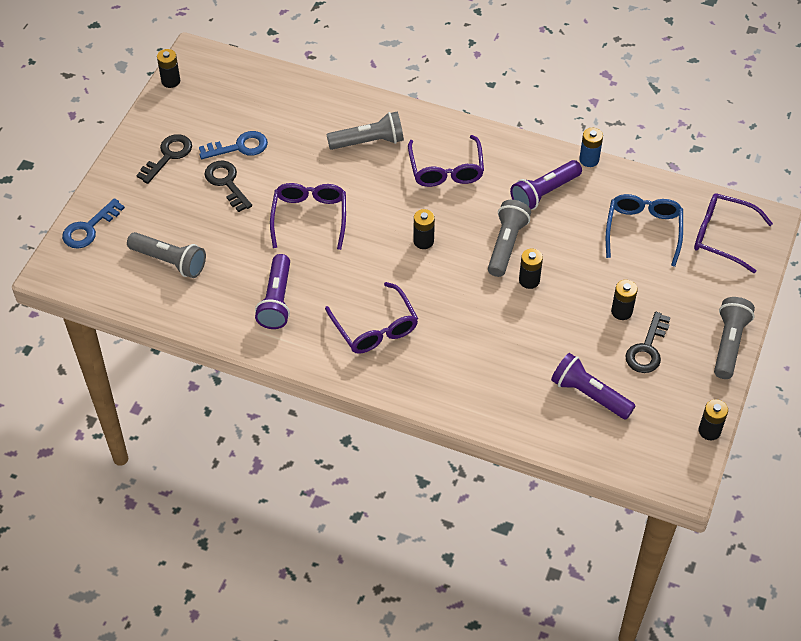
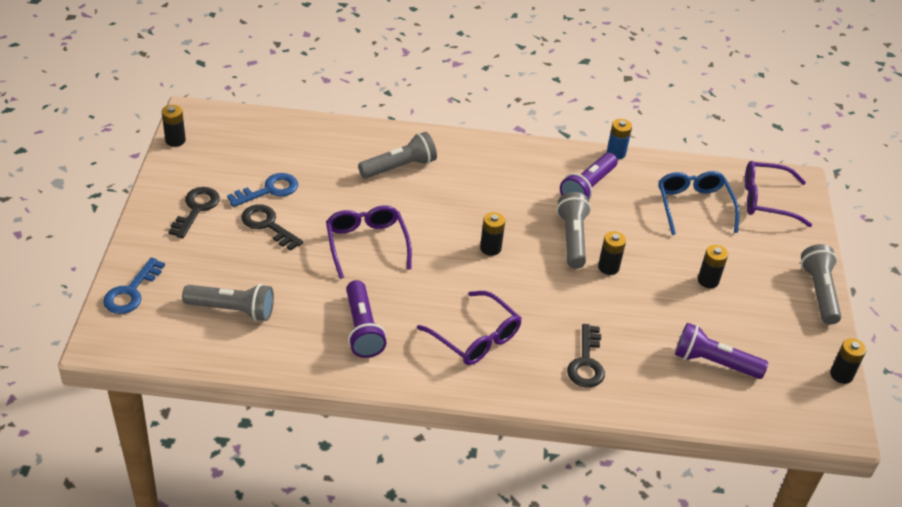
camera: 20 degrees left, 10 degrees down
(446, 170) = (485, 181): purple glasses -> none
(647, 349) = (747, 310): black key -> black key (586, 362)

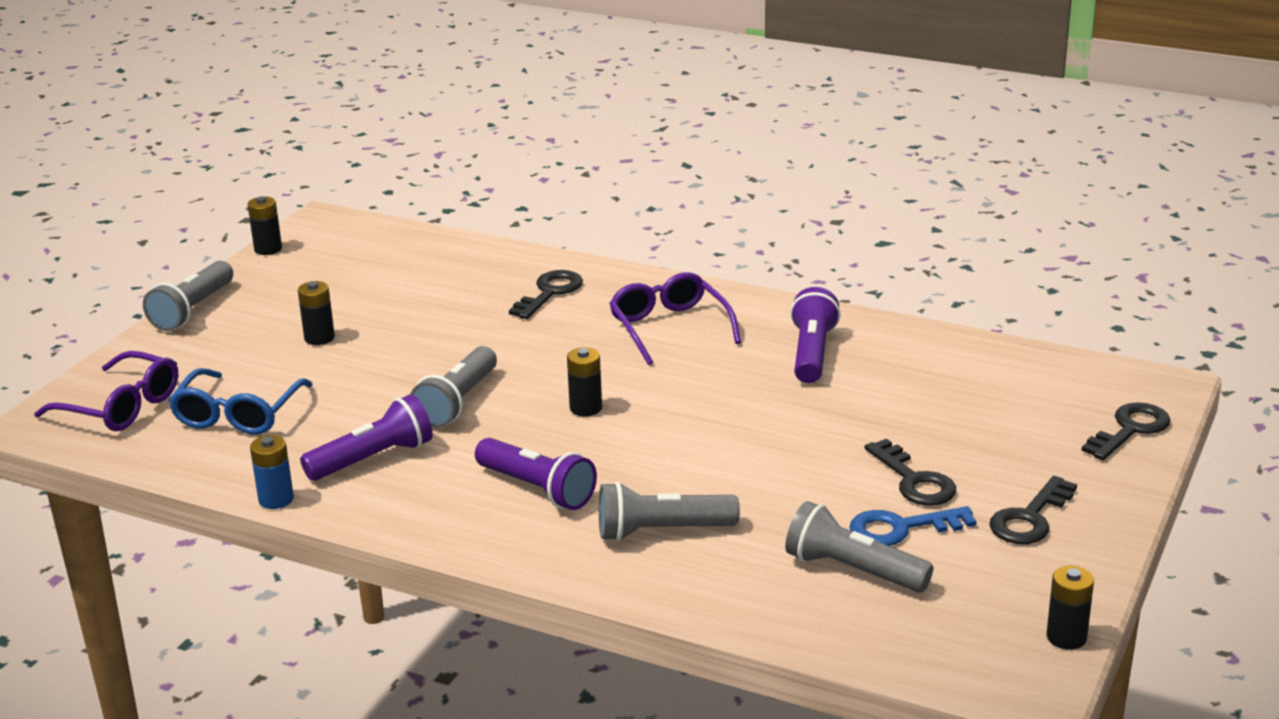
camera: 155 degrees left, 15 degrees down
(131, 292) = (1130, 430): blue key -> black key
(232, 310) = (983, 393): grey flashlight -> grey flashlight (852, 570)
(366, 244) = (767, 437): purple glasses -> none
(608, 267) = (437, 367): black battery -> none
(713, 363) = (400, 274): purple flashlight -> purple flashlight (537, 489)

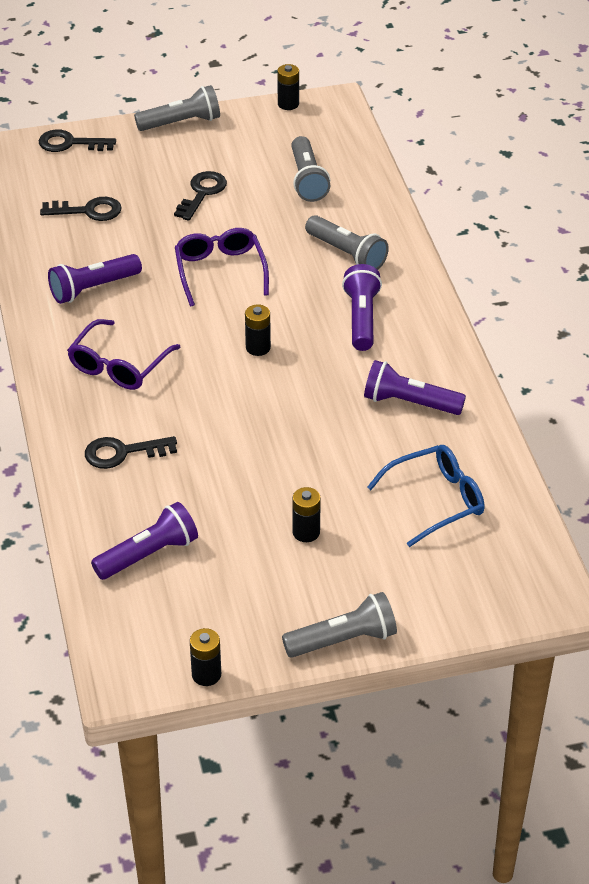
camera: 130 degrees left, 15 degrees up
(121, 407) = (494, 568): purple glasses -> purple glasses (220, 271)
(276, 499) = (492, 415): blue battery -> none
(418, 266) = (148, 554): none -> purple flashlight
(458, 403) = (311, 406): grey flashlight -> grey flashlight (181, 122)
(901, 528) = (253, 180): blue key -> none
(1030, 518) = (198, 145): black key -> black key (88, 211)

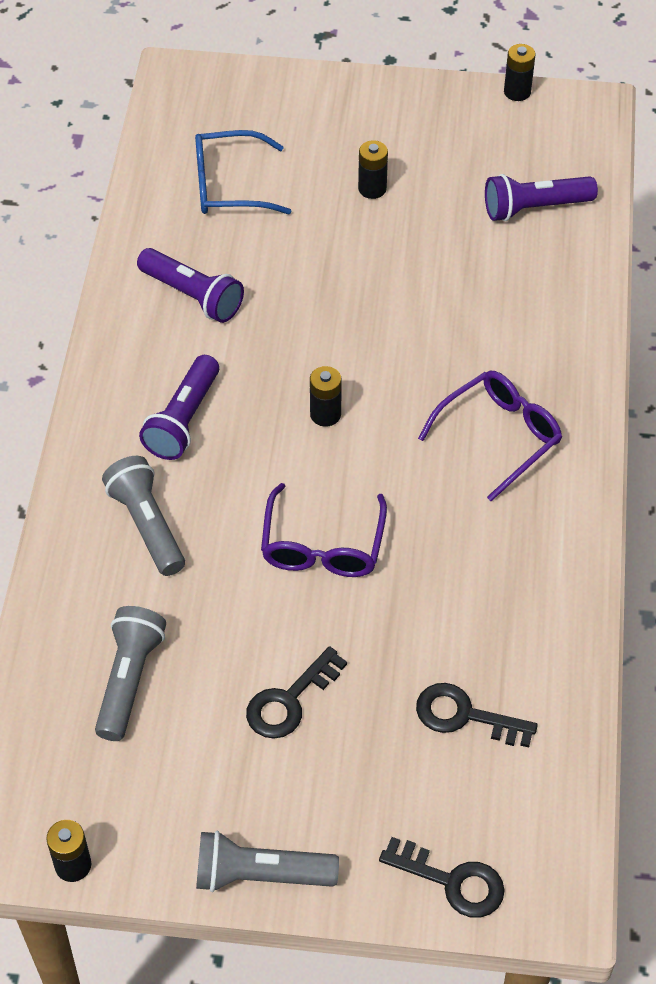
camera: 160 degrees left, 10 degrees up
(93, 288) = (497, 566): purple flashlight -> none
(123, 453) = (528, 323): black key -> none
(343, 640) = (384, 88): grey flashlight -> none

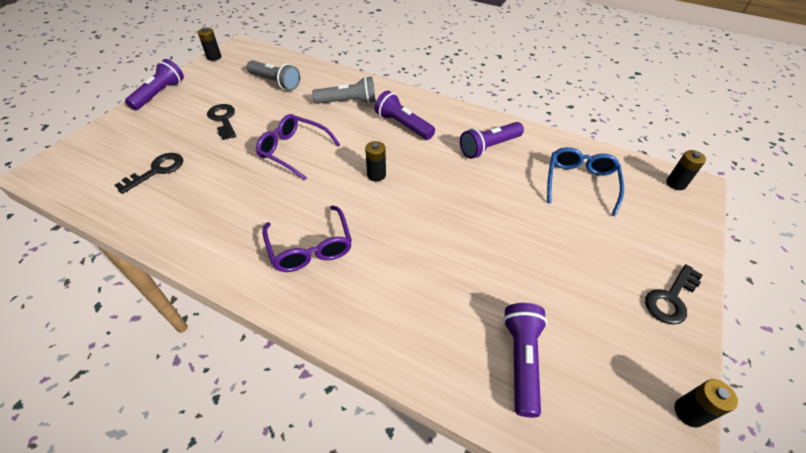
camera: 110 degrees right, 5 degrees down
(260, 875) = (160, 94): grey flashlight -> purple flashlight
(372, 189) = (565, 254): black battery -> black battery (676, 183)
(452, 881) = (92, 142): black key -> black key (671, 298)

